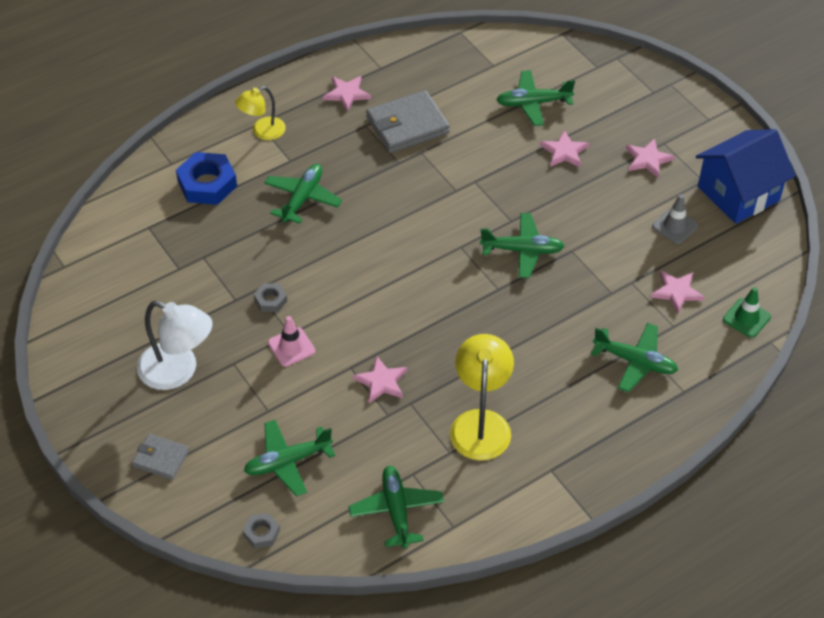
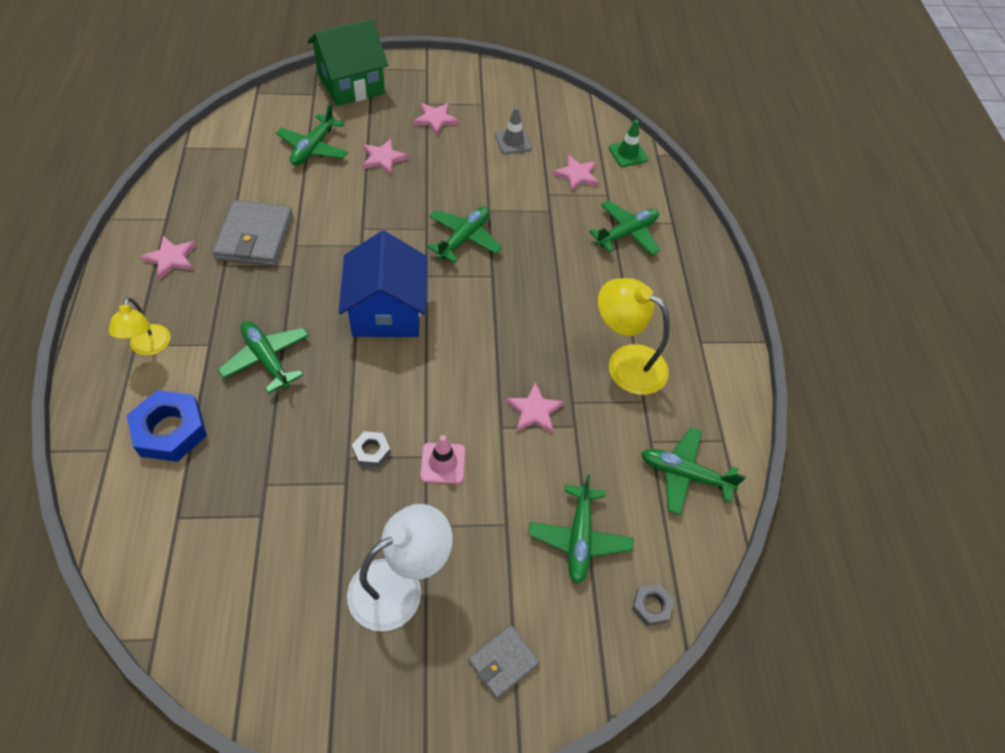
camera: 65 degrees left, 5 degrees up
(633, 83) = (351, 84): none -> green house
(738, 193) = (510, 94): blue house -> blue house (386, 311)

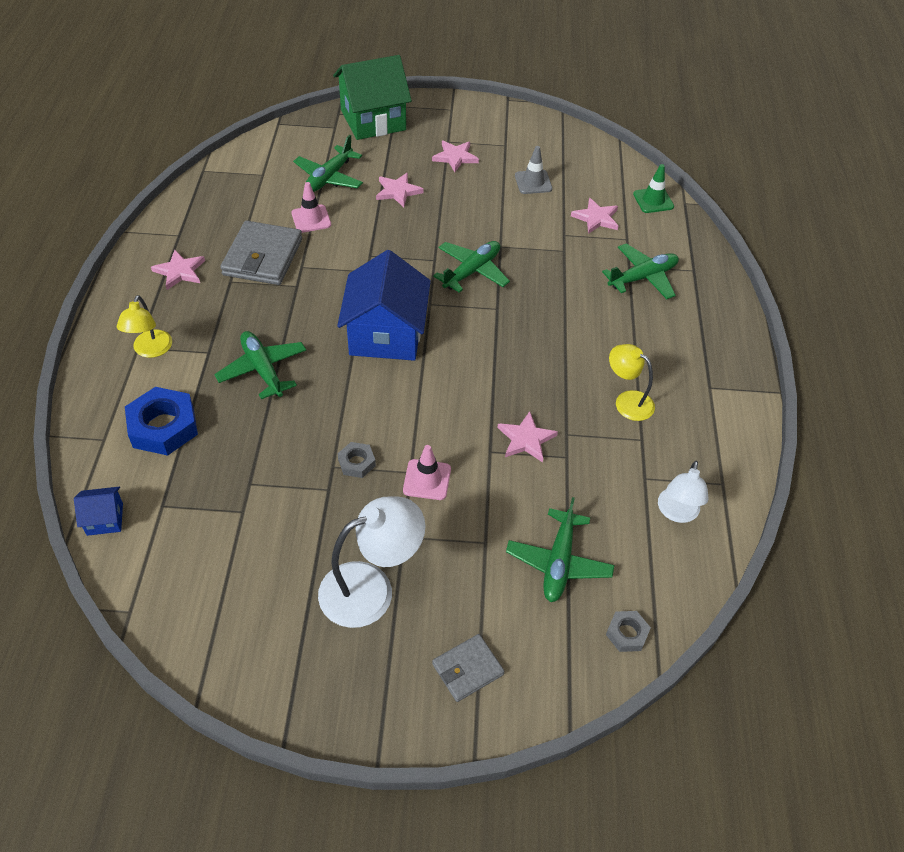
camera: 10 degrees right, 5 degrees down
(118, 539) = (105, 519): none -> blue house
(300, 193) = (311, 219): none -> pink traffic cone
(626, 362) = (627, 401): yellow lamp -> yellow lamp, size x0.62
(684, 475) = (677, 513): green plane -> white lamp

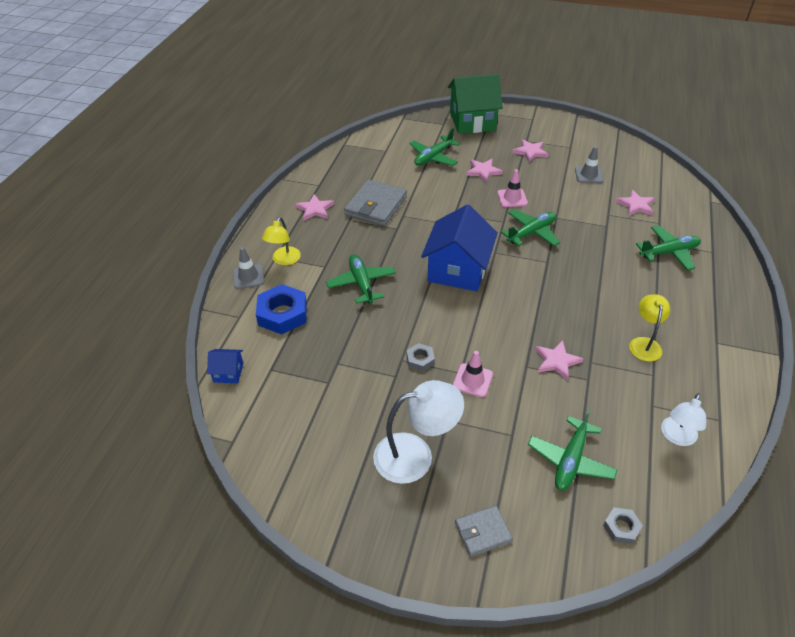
camera: 15 degrees right, 5 degrees down
(105, 380) = (248, 276): none -> grey traffic cone
(311, 219) = (415, 184): pink traffic cone -> pink traffic cone (512, 198)
(627, 401) = (644, 343): yellow lamp -> yellow lamp turned 45 degrees clockwise
(653, 200) = (684, 197): green traffic cone -> none

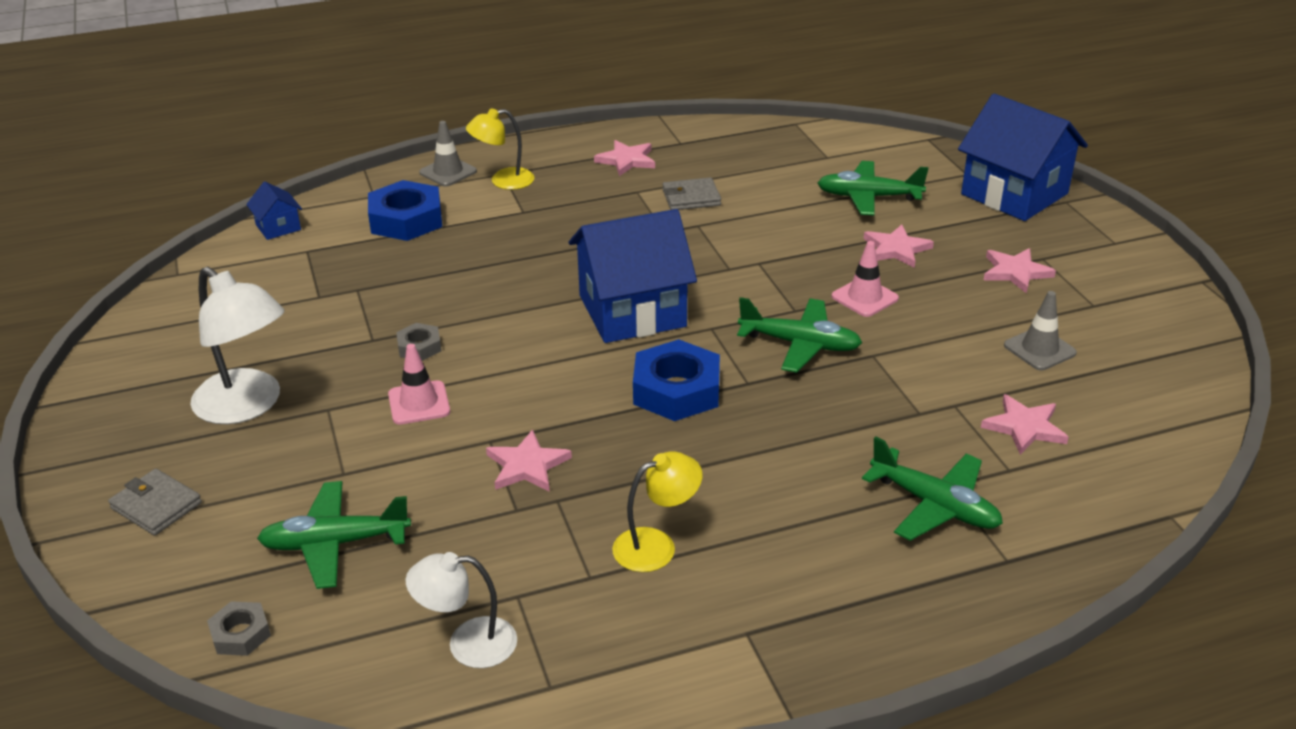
camera: 55 degrees right, 10 degrees down
(361, 283) = (519, 249): green plane -> none
(376, 206) = (691, 198): grey wallet -> grey wallet, size x0.57
(472, 121) = (1014, 194): green house -> blue house
(535, 285) = (676, 390): none -> blue nut

